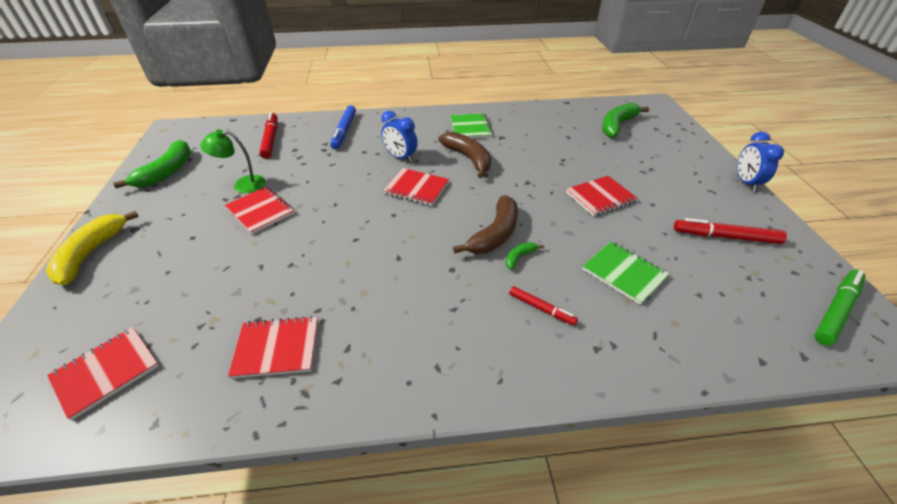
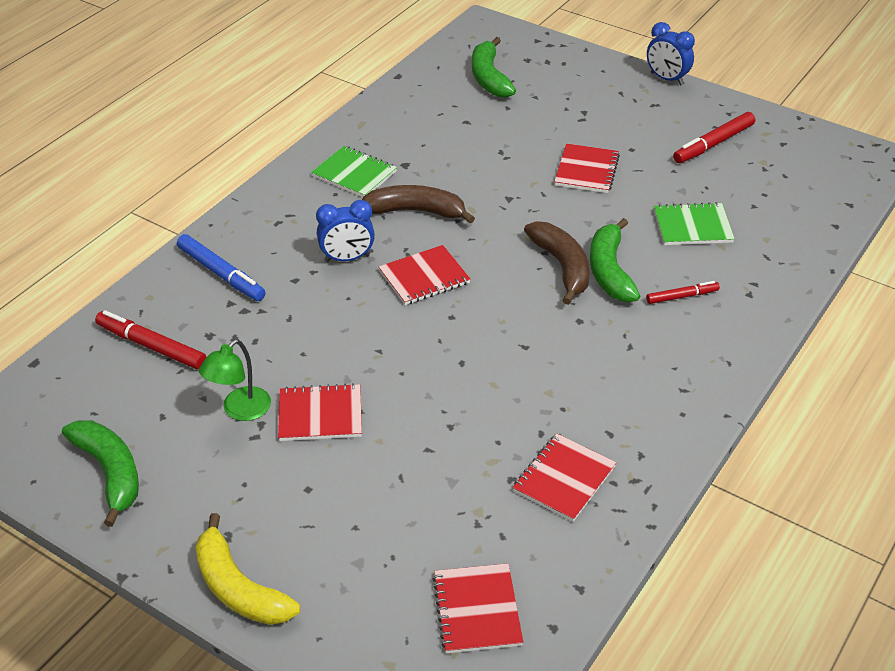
camera: 50 degrees left, 0 degrees up
(520, 257) = (610, 271): green banana -> green banana, size x2.12
(836, 310) = (831, 157): green marker -> none

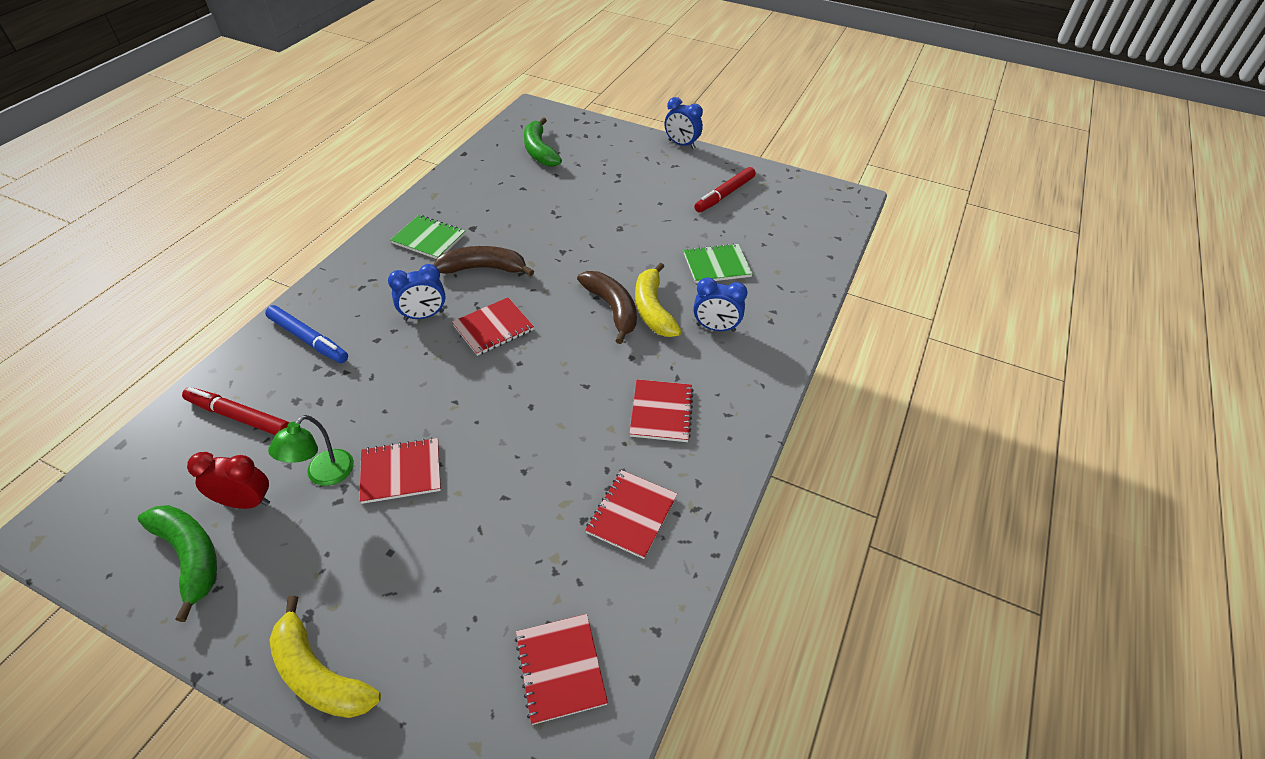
camera: 10 degrees left, 5 degrees up
(162, 428) = (246, 502): none -> red clock
(586, 170) = (625, 223): red notebook -> red notebook (661, 412)
(610, 271) = (653, 309): green banana -> yellow banana
(682, 296) = (715, 328): red marker -> blue clock

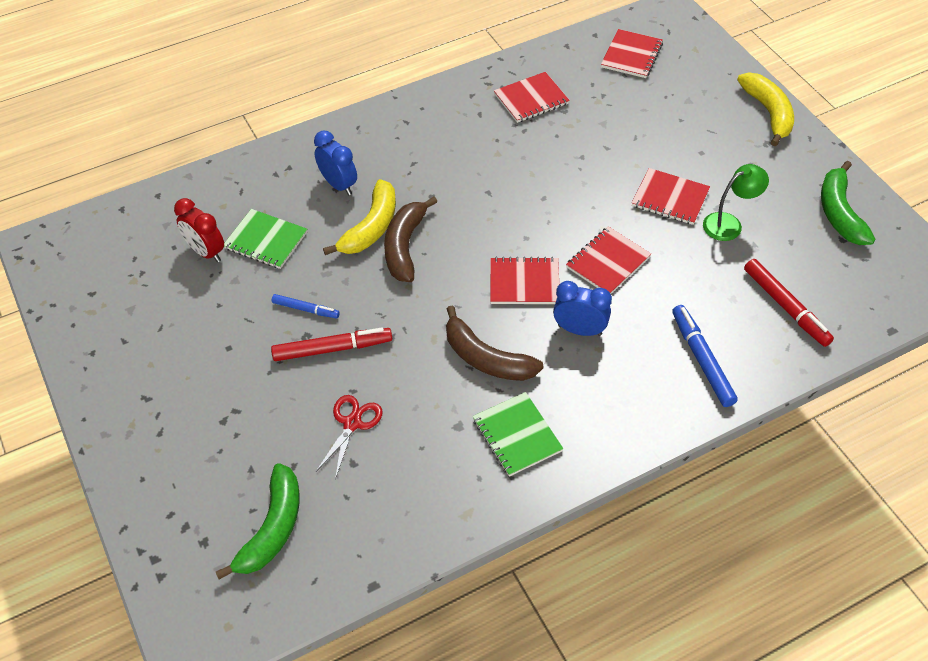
camera: 140 degrees left, 5 degrees up
(246, 502) = (793, 232): red clock -> red clock (206, 252)
(541, 203) = (352, 423): none -> red scissors
(637, 241) = (306, 309): none -> blue marker
(661, 412) = (451, 146): red notebook -> red notebook (608, 262)
(681, 144) = (93, 431): blue clock -> none
(725, 195) = (150, 320): red marker -> red marker (332, 349)

